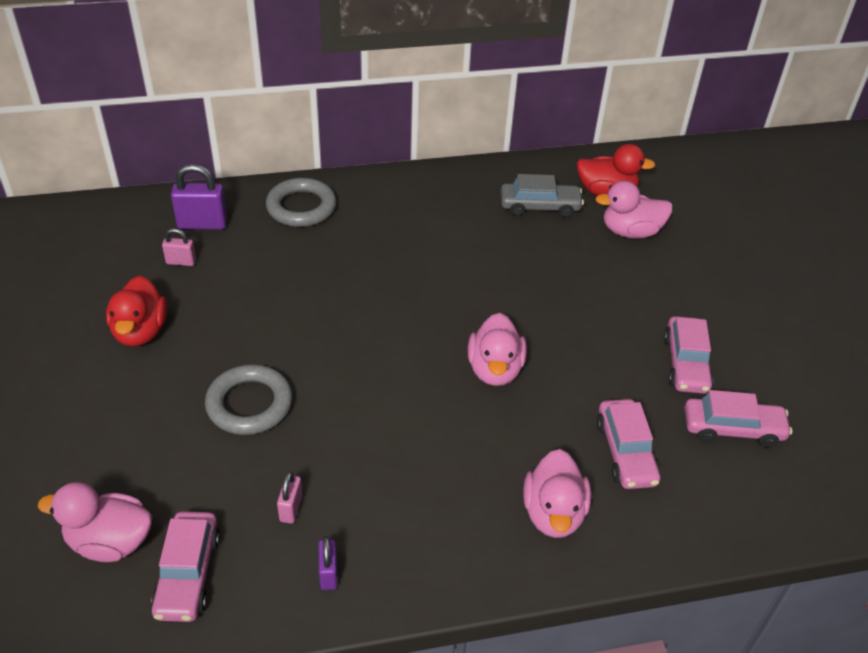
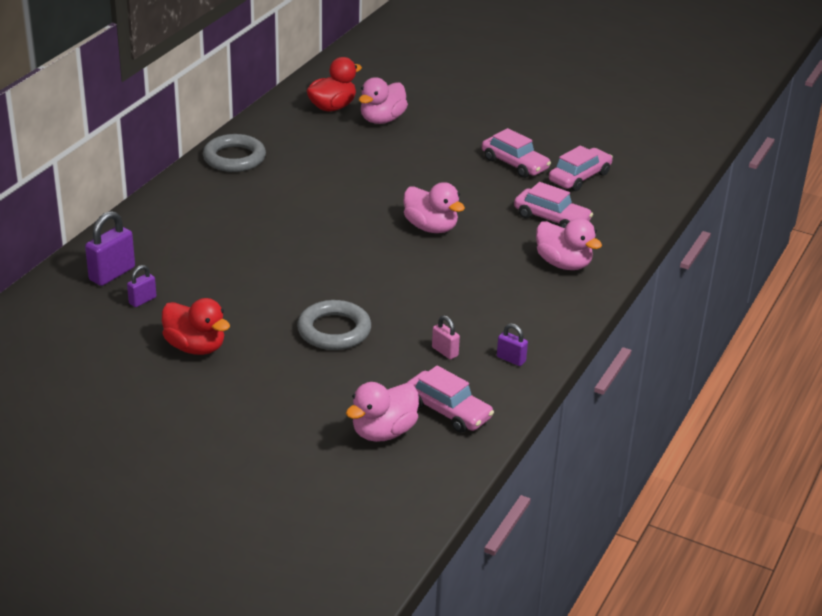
camera: 50 degrees left, 10 degrees down
(181, 262) = (142, 300): pink padlock -> purple padlock
(301, 207) = (160, 225): grey ring -> grey ring (234, 158)
(539, 207) = (309, 137): grey car -> none

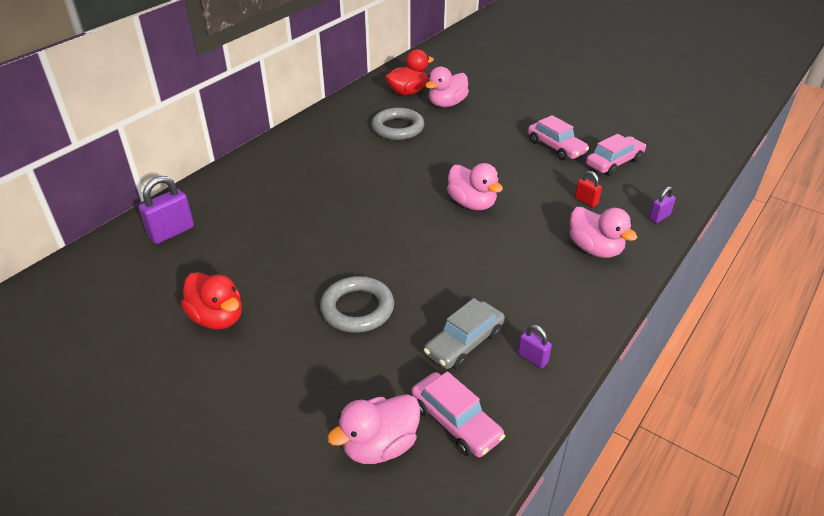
camera: 10 degrees right, 5 degrees up
(142, 300) = (187, 262): purple padlock -> purple padlock (659, 217)
(234, 158) = (315, 130): grey ring -> grey ring (398, 128)
(445, 352) = (464, 343): pink padlock -> grey car
(551, 219) = (586, 201): pink car -> red padlock

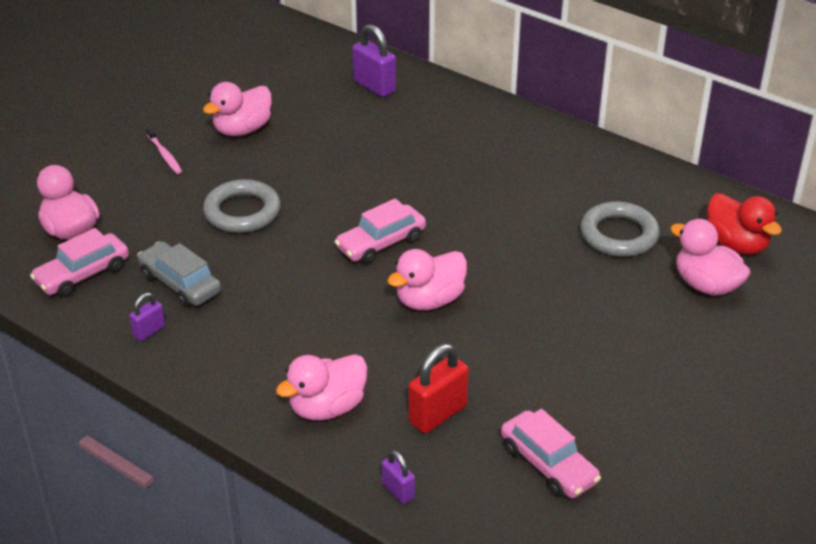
camera: 90 degrees right, 0 degrees up
(217, 318) = (242, 130): red duck -> pink duck
(248, 377) = (164, 155): none -> pink toothbrush
(556, 147) = (587, 399): pink car -> pink car (381, 243)
(586, 201) = (438, 414): red padlock -> red padlock, size x1.76

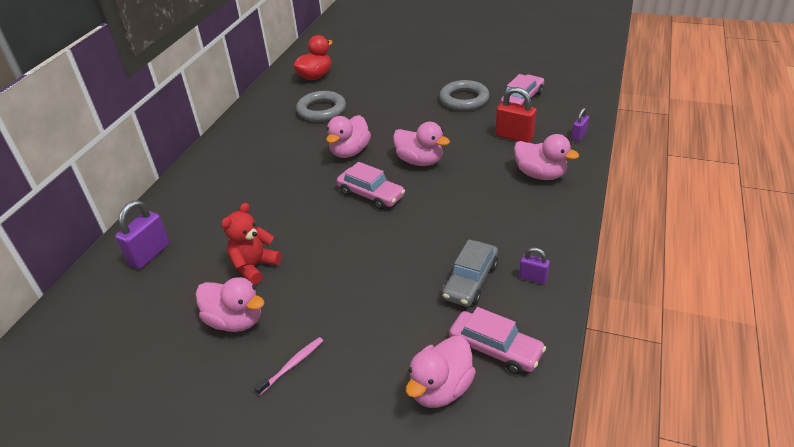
camera: 105 degrees left, 0 degrees up
(242, 212) = (363, 277): grey ring -> grey ring (464, 99)
(309, 146) = (254, 267): none -> red teddy bear
(706, 285) = (355, 80): pink duck -> pink duck (349, 152)

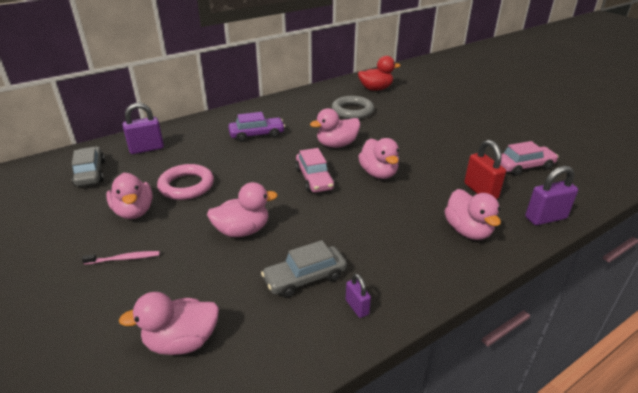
camera: 35 degrees right, 5 degrees down
(120, 314) = (90, 173): none -> grey car
(254, 267) = (186, 186): red teddy bear -> pink ring
(256, 179) = (257, 135): none -> purple car
(368, 275) = (242, 230): none -> pink duck
(464, 99) = (470, 146): grey ring -> none
(495, 349) = (256, 342): pink car -> none
(579, 136) = (545, 218): purple padlock -> purple padlock, size x1.76

